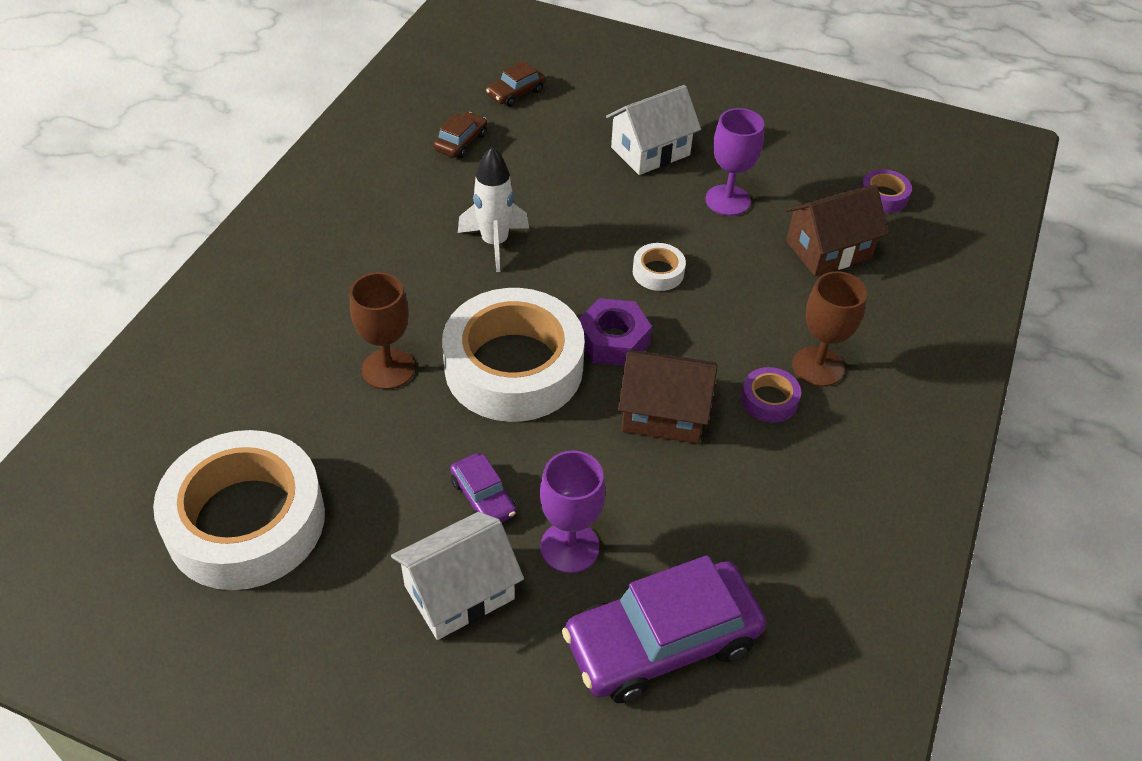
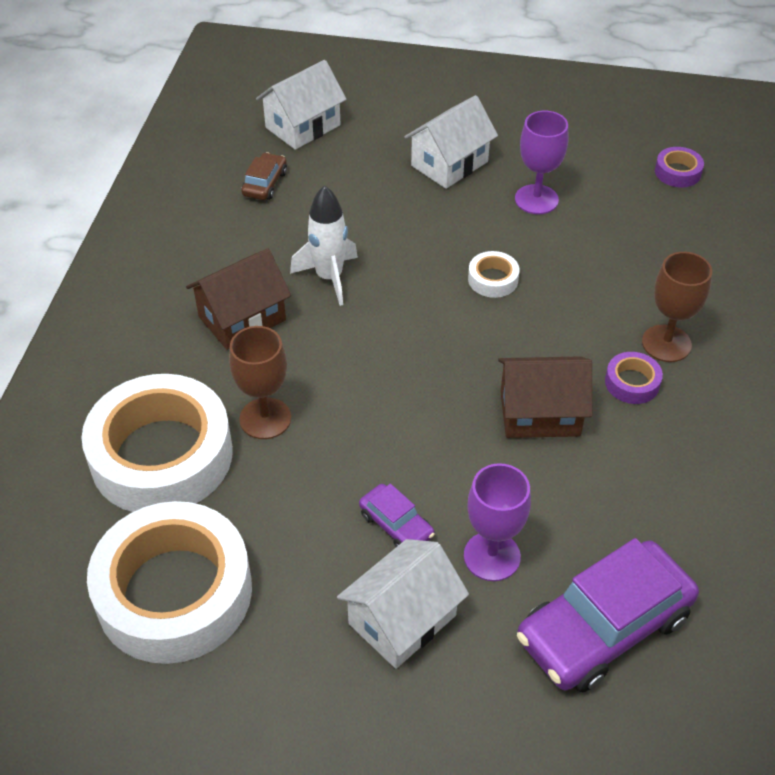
camera: 10 degrees left, 0 degrees up
(514, 367) = (385, 394): white tape -> white tape (161, 455)
(516, 93) = (303, 126): brown car -> white house
(613, 340) = (471, 352): purple nut -> none
(828, 250) = (643, 231): brown house -> brown house (242, 318)

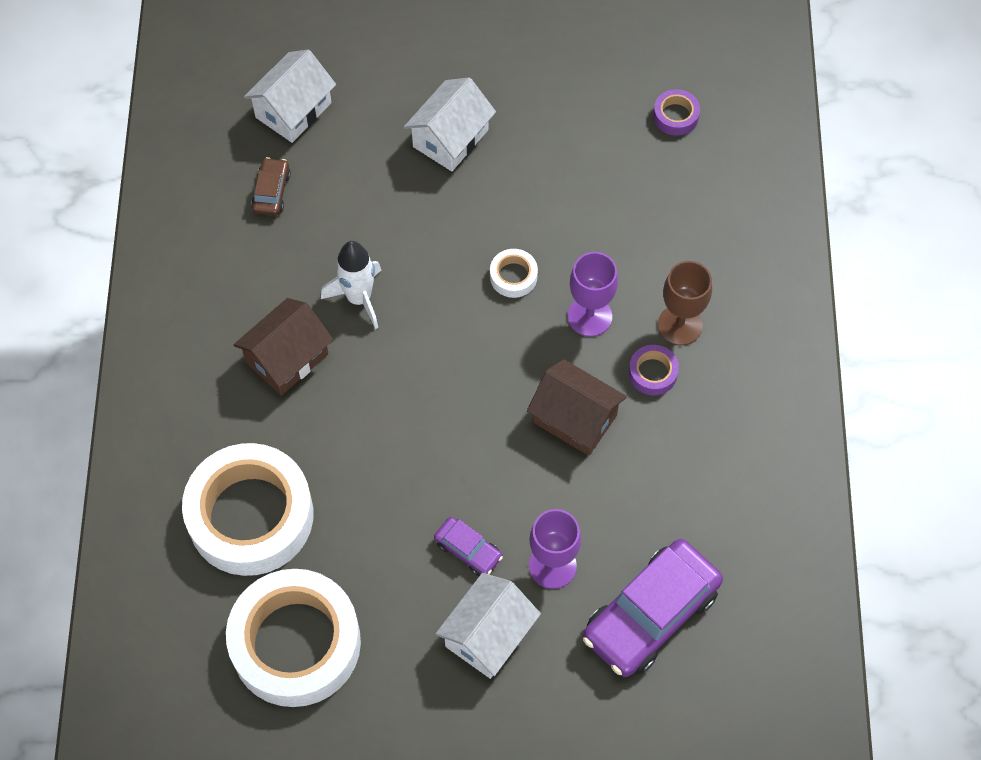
camera: 10 degrees left, 15 degrees up
(265, 418) = (333, 463): brown goblet -> none
(536, 199) = (542, 172): purple goblet -> purple goblet (589, 316)
(539, 413) = (575, 419): brown house -> brown house turned 45 degrees clockwise

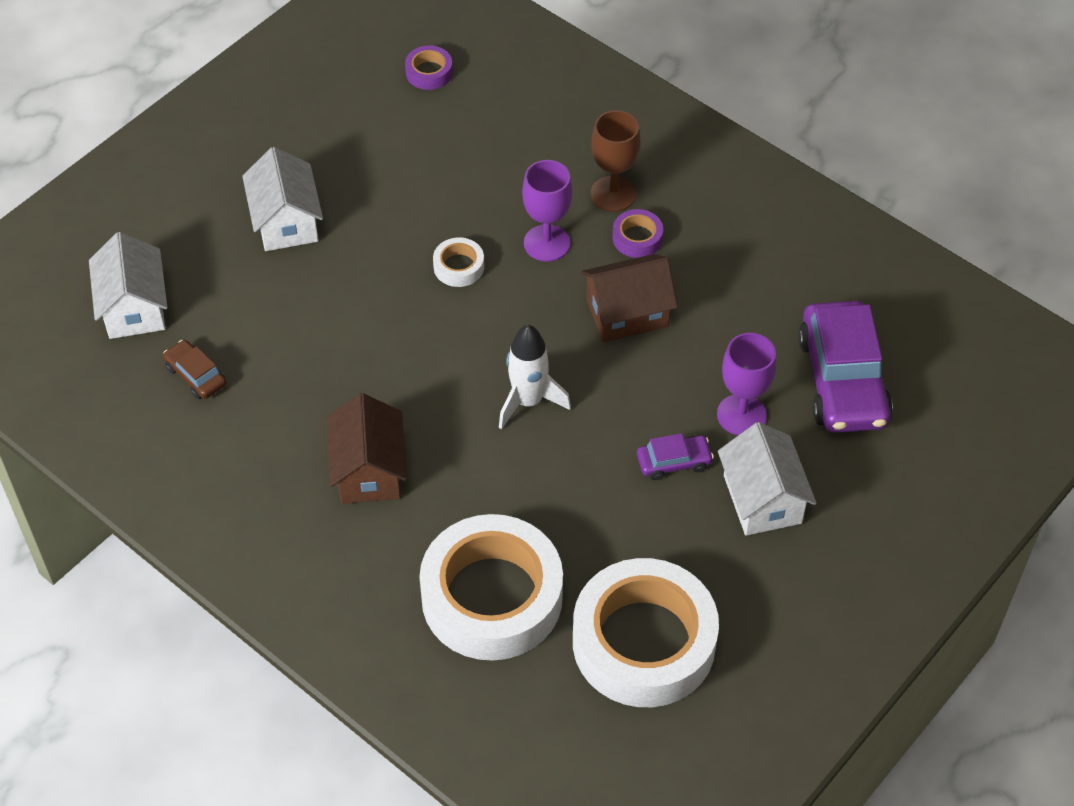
camera: 50 degrees left, 10 degrees down
(359, 298) = (366, 382): white rocket -> white rocket (528, 401)

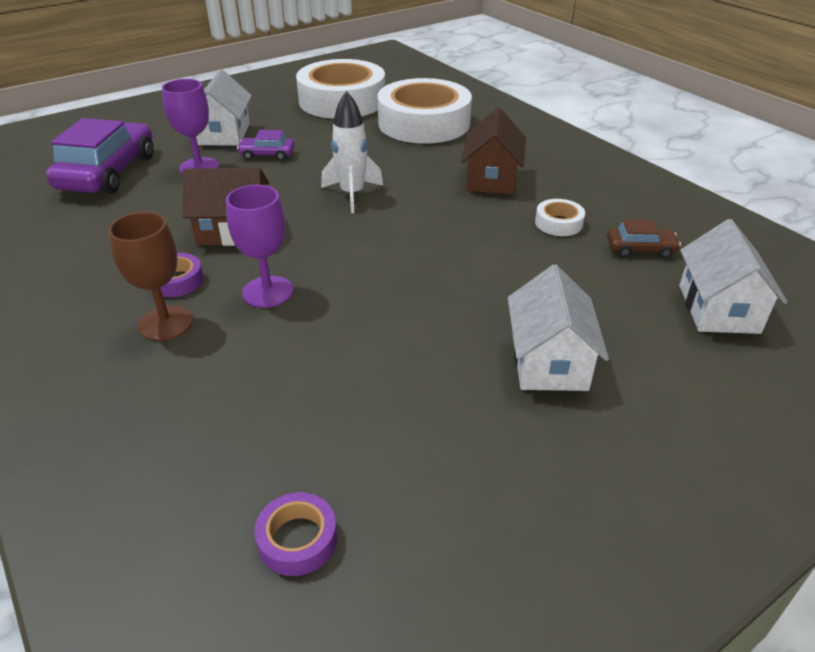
camera: 165 degrees left, 15 degrees down
(196, 375) = (640, 249): brown car -> brown car turned 60 degrees counterclockwise
(458, 267) = (367, 287): white tape -> white tape (558, 223)

